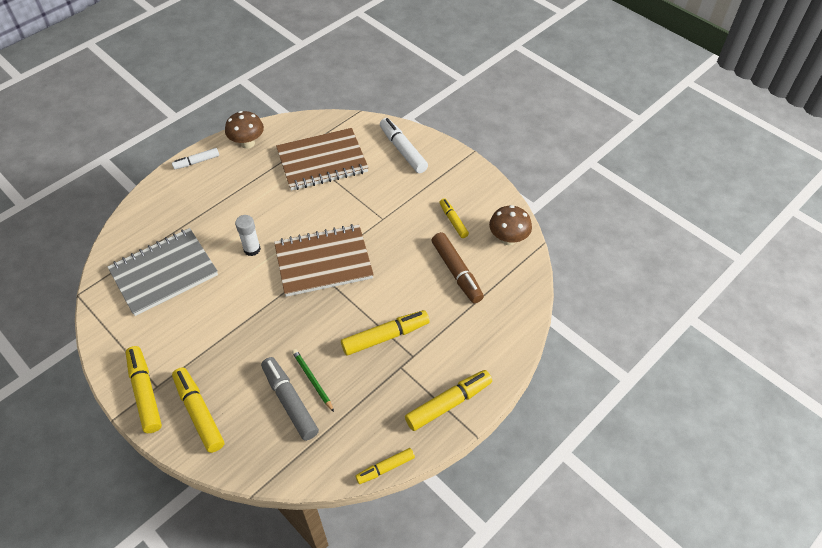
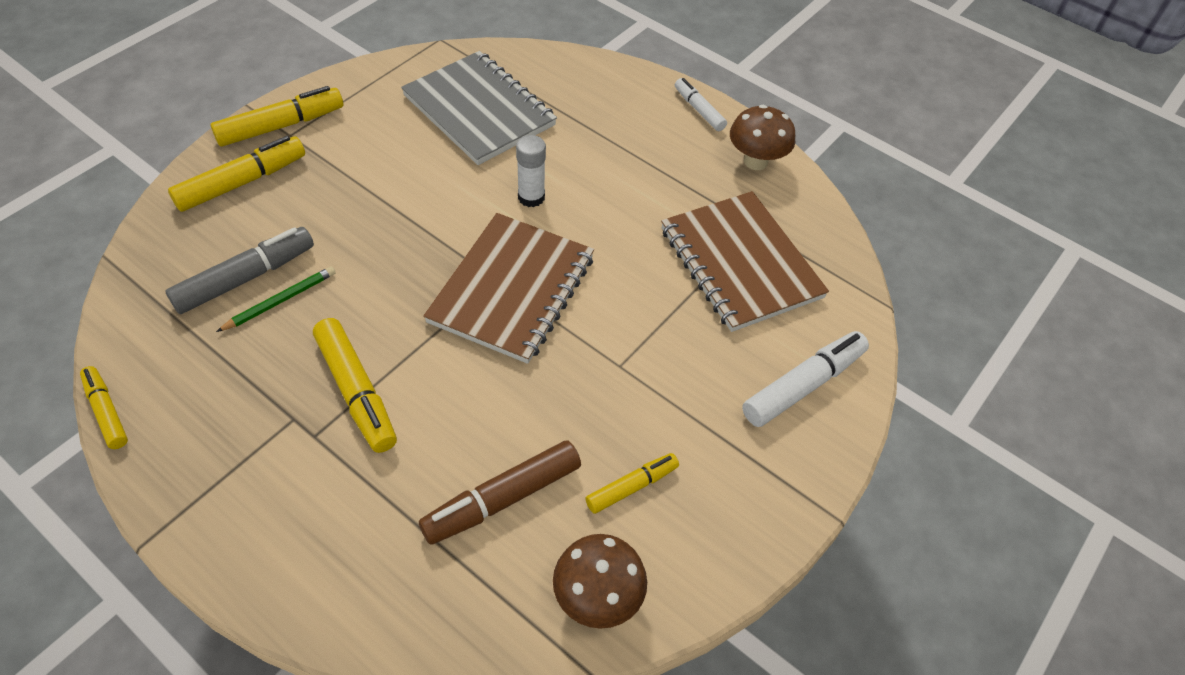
camera: 80 degrees right, 0 degrees up
(323, 262) = (512, 290): brown notebook -> brown notebook turned 45 degrees clockwise
(448, 403) = (210, 499): yellow marker -> none

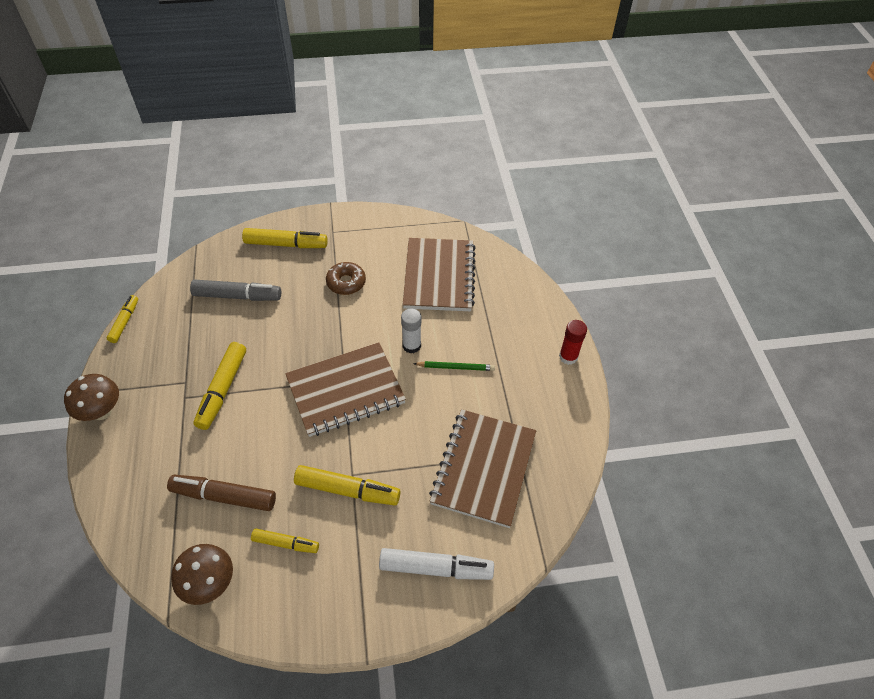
camera: 45 degrees right, 0 degrees up
(280, 301) = (239, 318): green pencil -> green pencil (455, 367)
(281, 126) = (334, 224): yellow marker -> yellow marker (347, 490)
(375, 179) = (346, 282): none -> brown donut
(479, 110) = (439, 276): grey notebook -> brown notebook
(698, 110) = (568, 356): white marker -> red glue stick
(755, 161) = (567, 413): brown mushroom -> brown mushroom (102, 411)

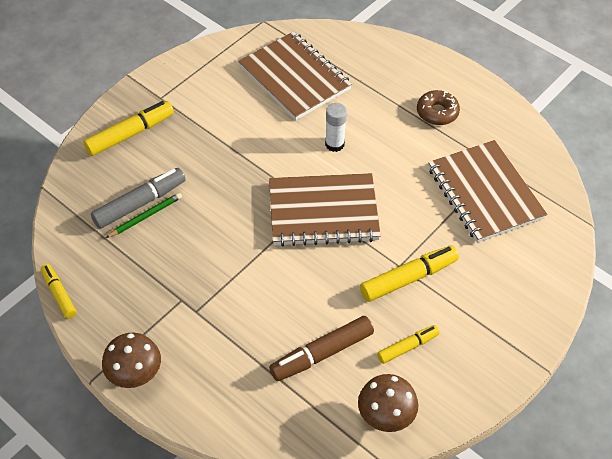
camera: 40 degrees left, 0 degrees up
(222, 390) = (221, 282): yellow marker -> none
(345, 391) = (323, 212): brown notebook -> brown notebook turned 60 degrees clockwise
(346, 282) = (223, 131): brown donut -> brown donut (437, 112)
(436, 568) = (526, 280): white marker -> none
(455, 367) = (386, 137): green pencil -> green pencil (145, 216)
(568, 356) = (456, 76): red glue stick -> none

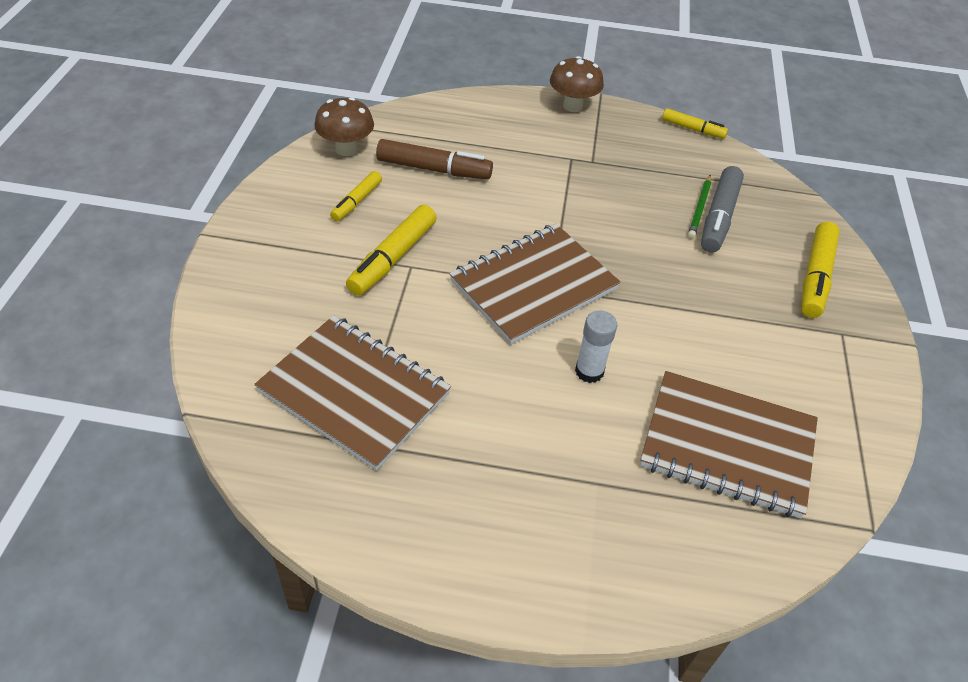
camera: 145 degrees right, 5 degrees down
(322, 354) = (434, 169): brown marker -> brown marker turned 75 degrees clockwise
(437, 112) = (490, 491): brown donut -> none

